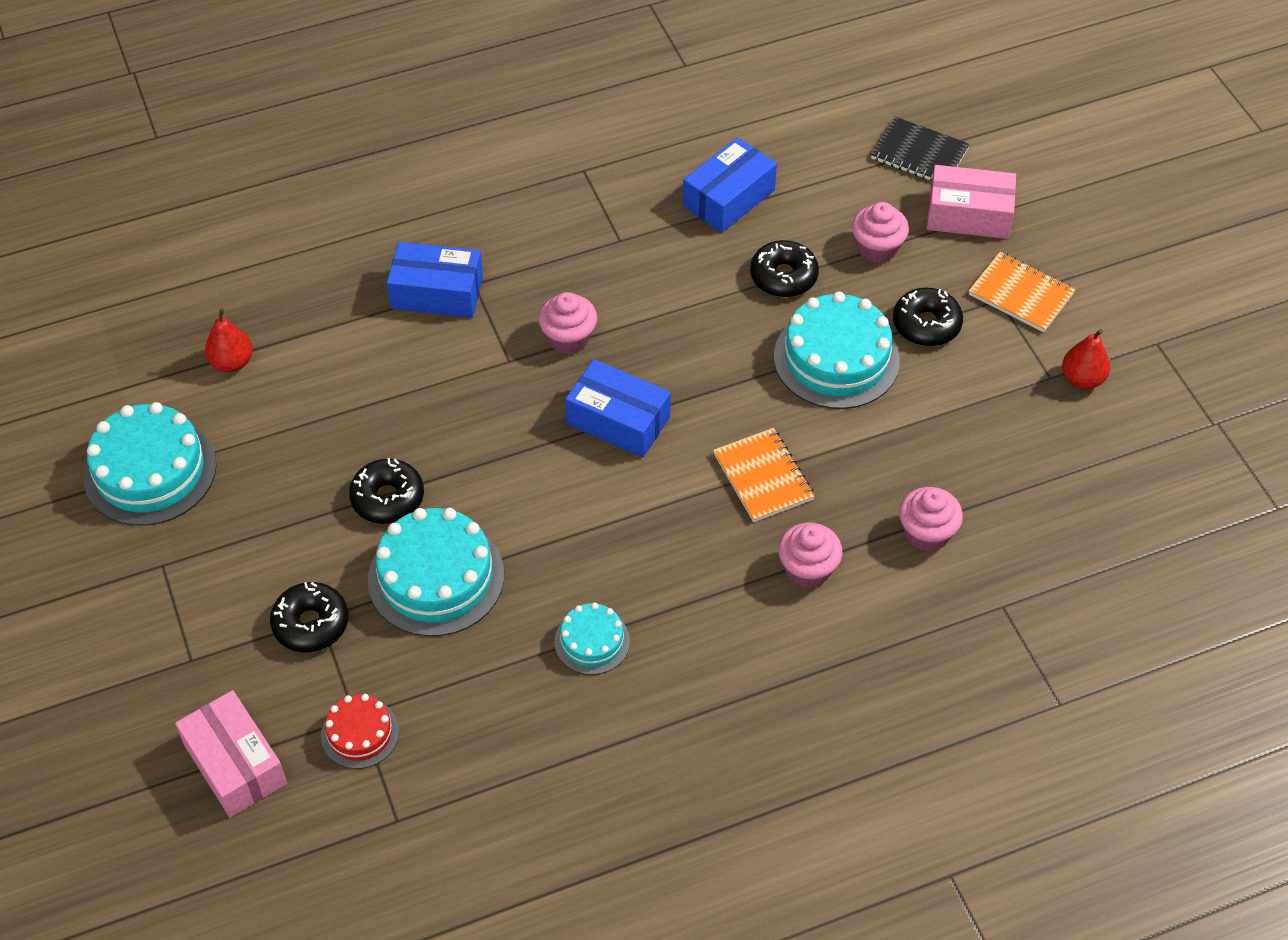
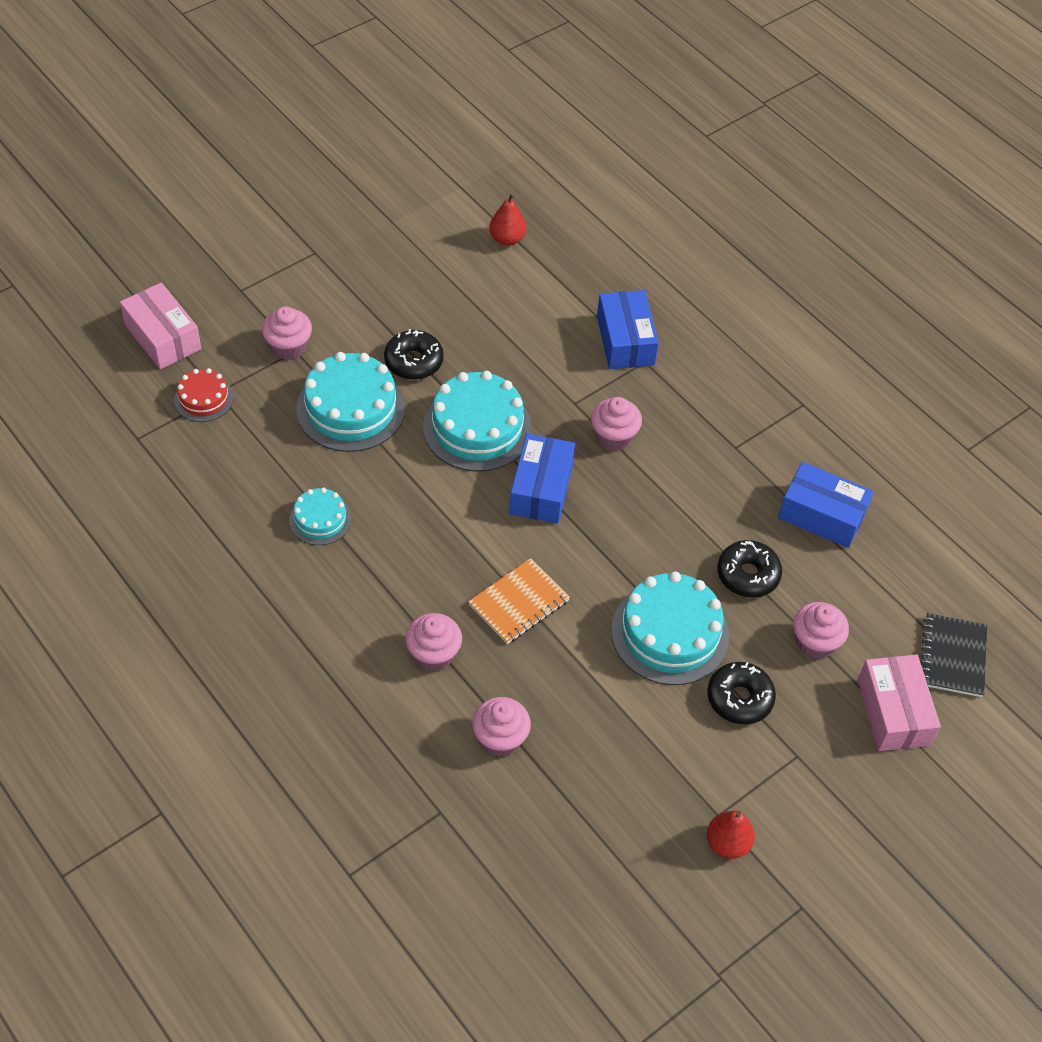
camera: 70 degrees right, 0 degrees up
(150, 471) = (393, 223): turquoise cake -> turquoise cake (477, 428)
(235, 764) = (163, 337): pink box -> pink box turned 75 degrees counterclockwise
(311, 624) = (288, 347): black donut -> pink cupcake
(1021, 294) = (811, 773): orange notebook -> none

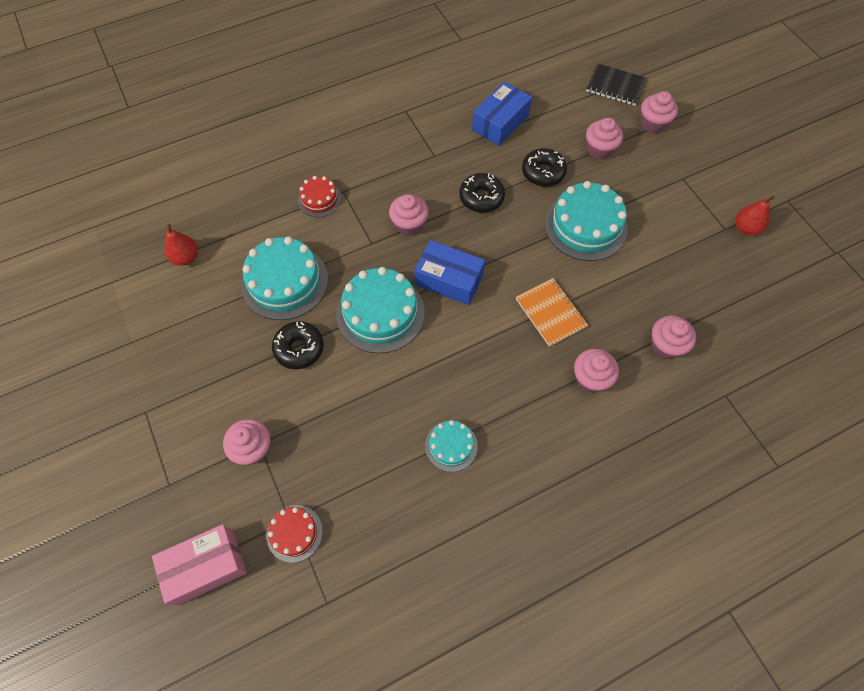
camera: 75 degrees left, 10 degrees up
(351, 408) = (337, 405): turquoise cake -> turquoise cake (285, 282)
(625, 340) = (319, 199): blue box -> red cake
(739, 698) = (639, 198): black donut -> black donut (481, 197)
(893, 712) = (653, 124): pink box -> pink cupcake

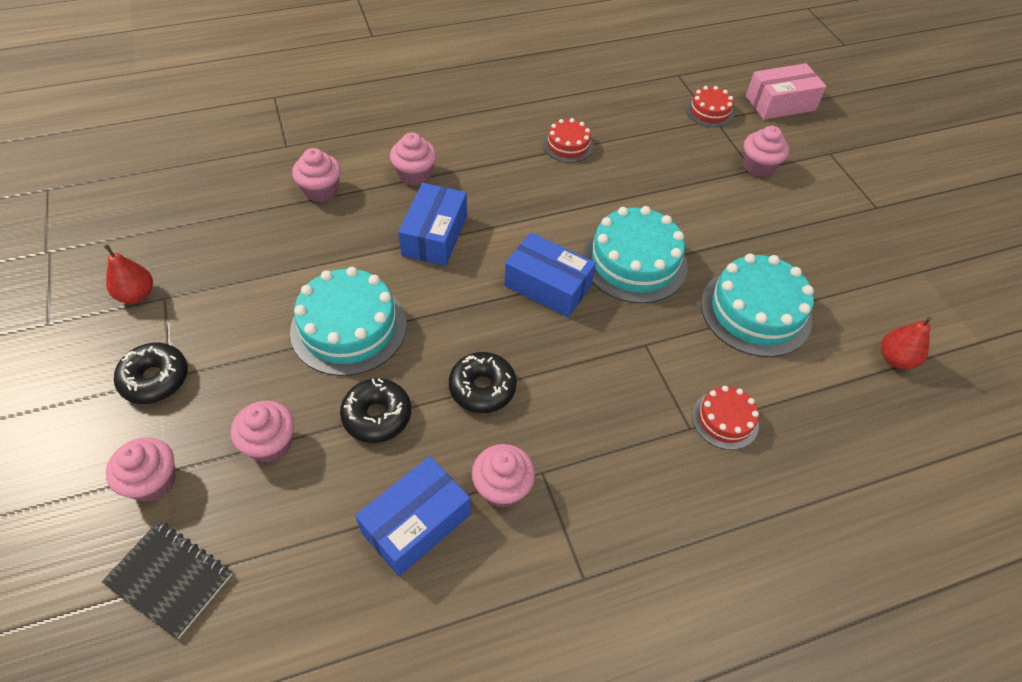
camera: 175 degrees left, 10 degrees down
(299, 348) = (726, 239): black donut -> black donut (155, 379)
(409, 224) = (592, 363): pink cupcake -> pink cupcake (502, 487)
(451, 446) = (568, 145): turquoise cake -> red cake
(550, 313) = (434, 235): orange notebook -> blue box

